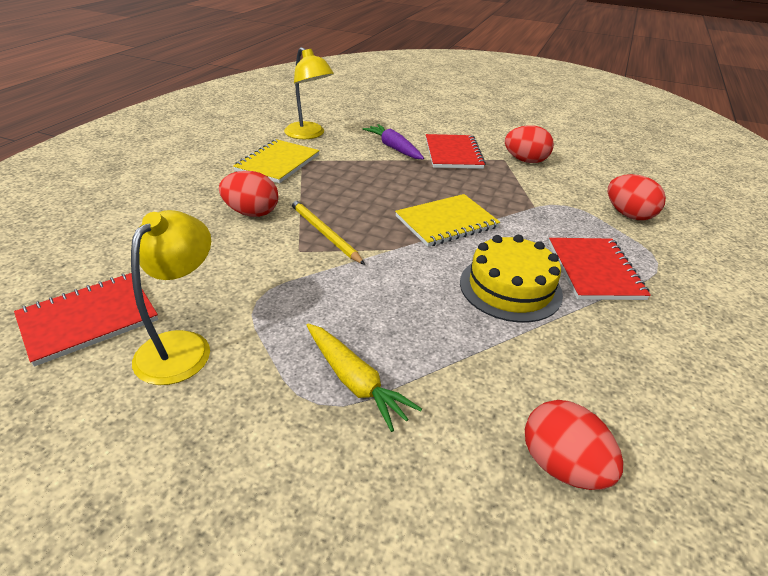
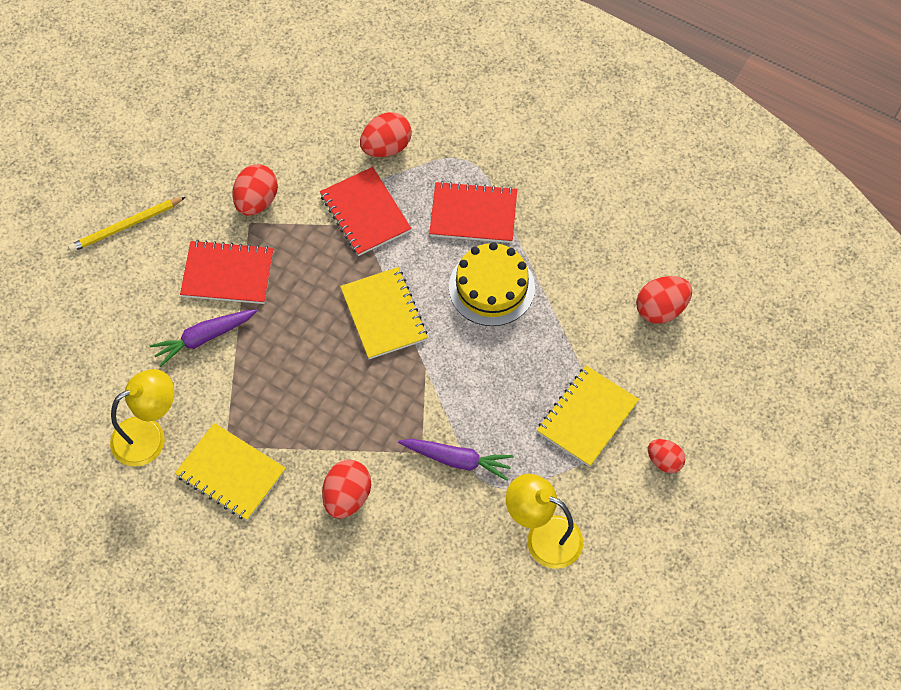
camera: 80 degrees left, 25 degrees up
(89, 319) = (506, 613): red notebook -> red notebook (365, 213)
(287, 483) = (664, 461): none -> red egg
(289, 274) = (457, 460): none -> purple carrot
(324, 233) = (393, 428): yellow pencil -> yellow pencil (126, 226)
(355, 381) = (587, 417): yellow carrot -> yellow notebook

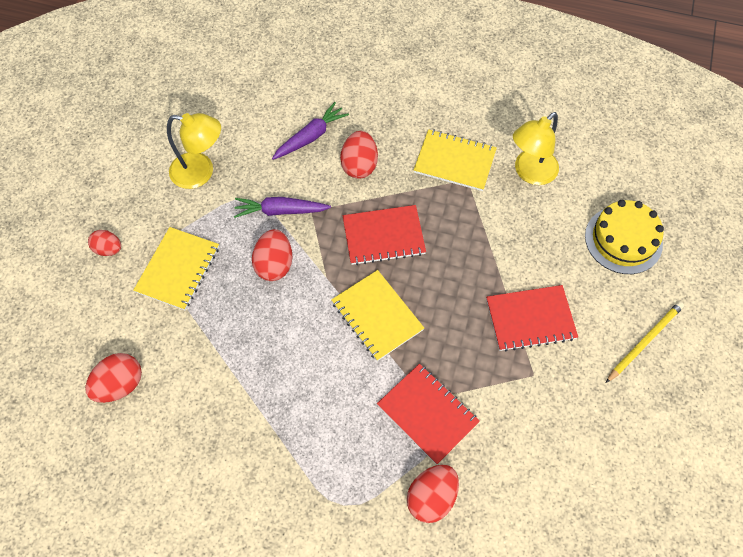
camera: 165 degrees right, 0 degrees up
(204, 338) = (524, 257): purple carrot -> purple carrot (311, 136)
(256, 201) = (537, 399): red egg -> red egg (274, 264)
(473, 214) = (320, 440): red notebook -> red notebook (383, 236)
(491, 287) = (285, 366): yellow cake -> yellow cake (623, 240)

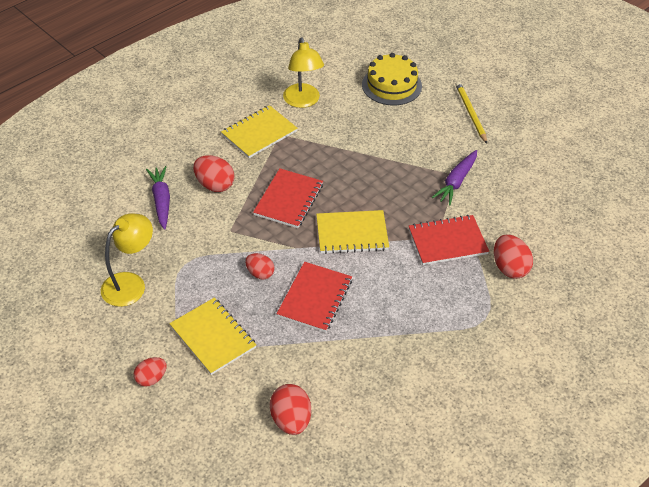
camera: 60 degrees left, 15 degrees down
(274, 264) = (260, 273): red egg -> red egg, size x0.65
(280, 211) = (214, 249): purple carrot -> purple carrot (456, 182)
(530, 319) = (415, 156): red notebook -> red notebook (315, 298)

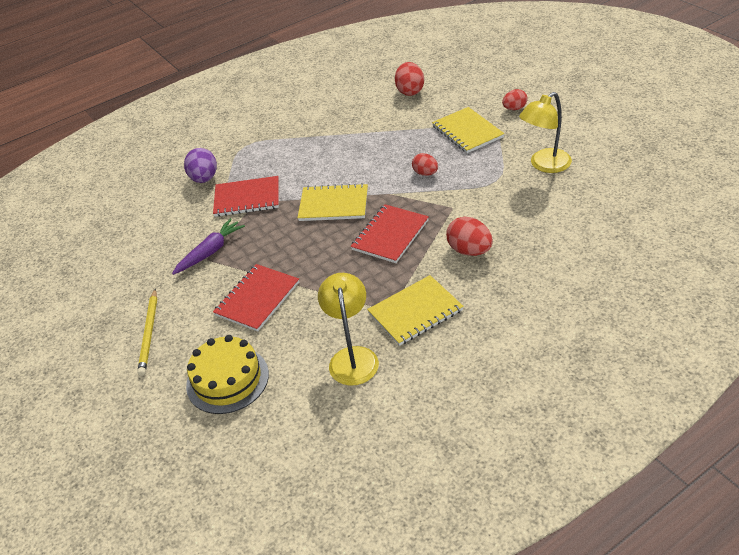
camera: 165 degrees left, 5 degrees down
(161, 201) = (527, 235): purple carrot -> none
(315, 298) = (379, 157): red notebook -> red notebook (257, 299)
(509, 268) = (204, 179): red egg -> purple egg

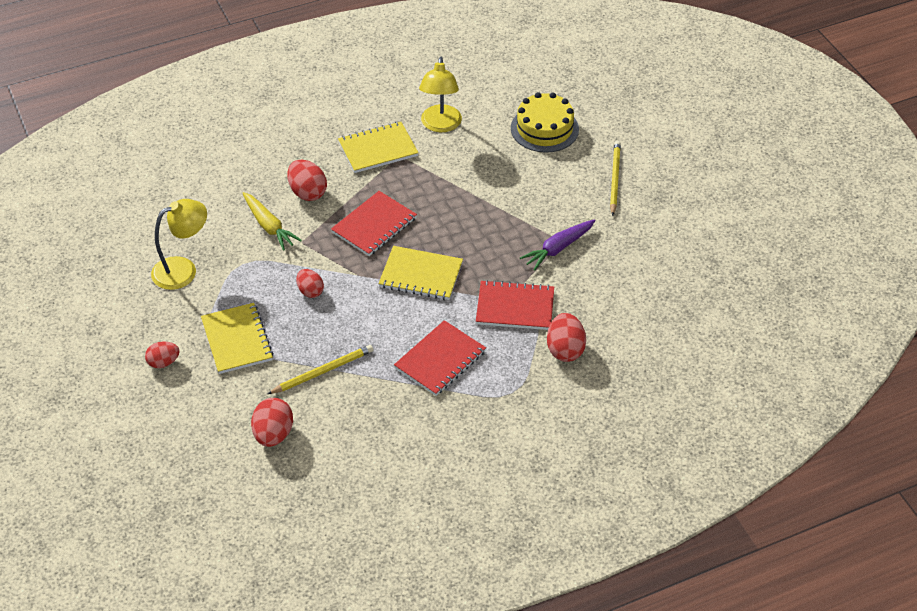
camera: 175 degrees left, 5 degrees up
(204, 179) = (565, 350): purple egg -> red egg
(257, 299) = (514, 189): red notebook -> red notebook (440, 360)
(391, 128) = (322, 371): none -> yellow pencil
(490, 213) = (269, 226): none -> yellow carrot

